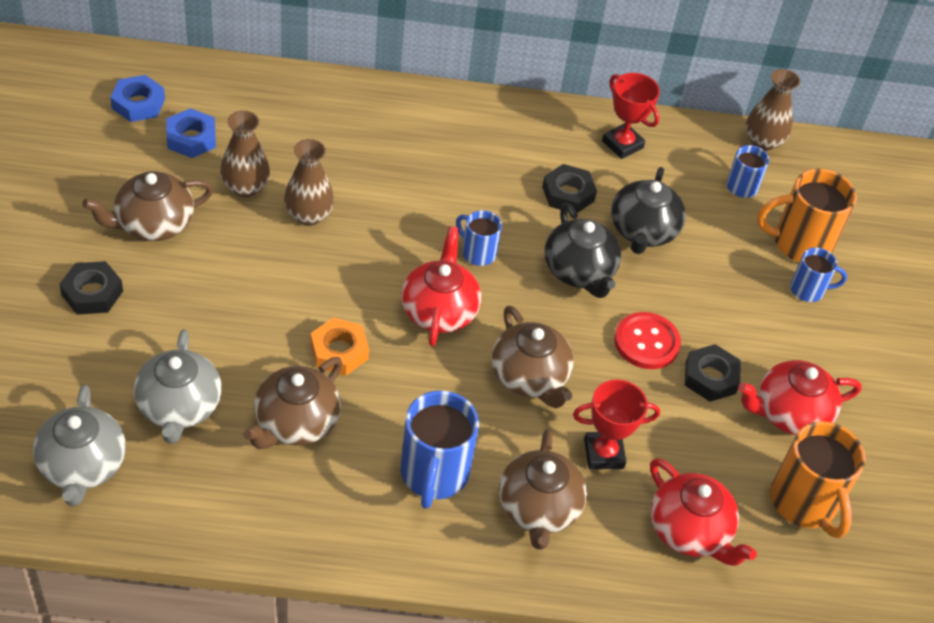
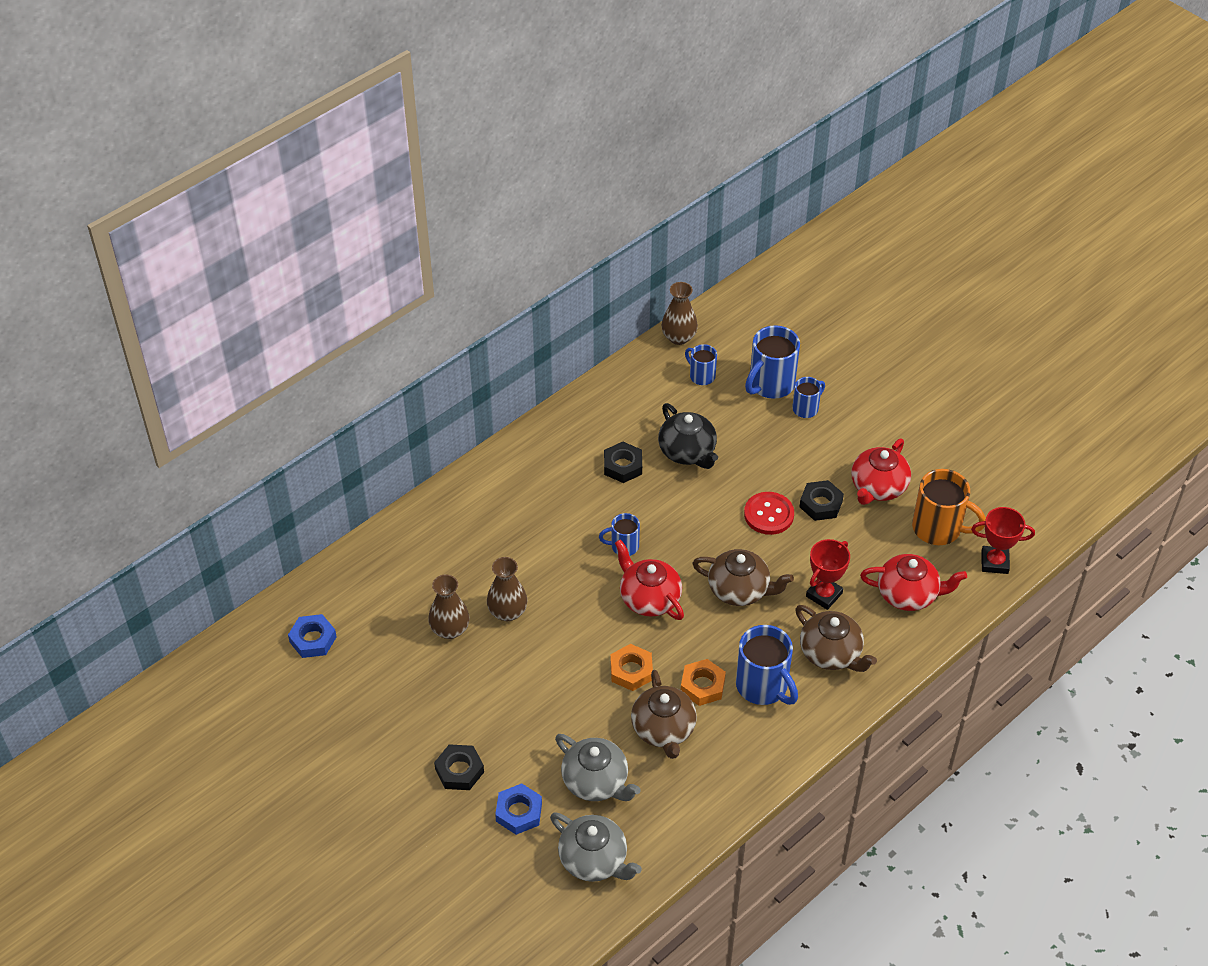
camera: 40 degrees left, 0 degrees up
(153, 224) = (432, 700): brown teapot -> none
(191, 138) = (376, 630): blue nut -> blue nut (519, 812)
(381, 421) = (702, 685): none -> orange nut
(579, 271) = (687, 506): black teapot -> none
(622, 144) = (611, 408): red trophy -> red trophy (994, 562)
(799, 244) = (770, 384): orange mug -> blue mug

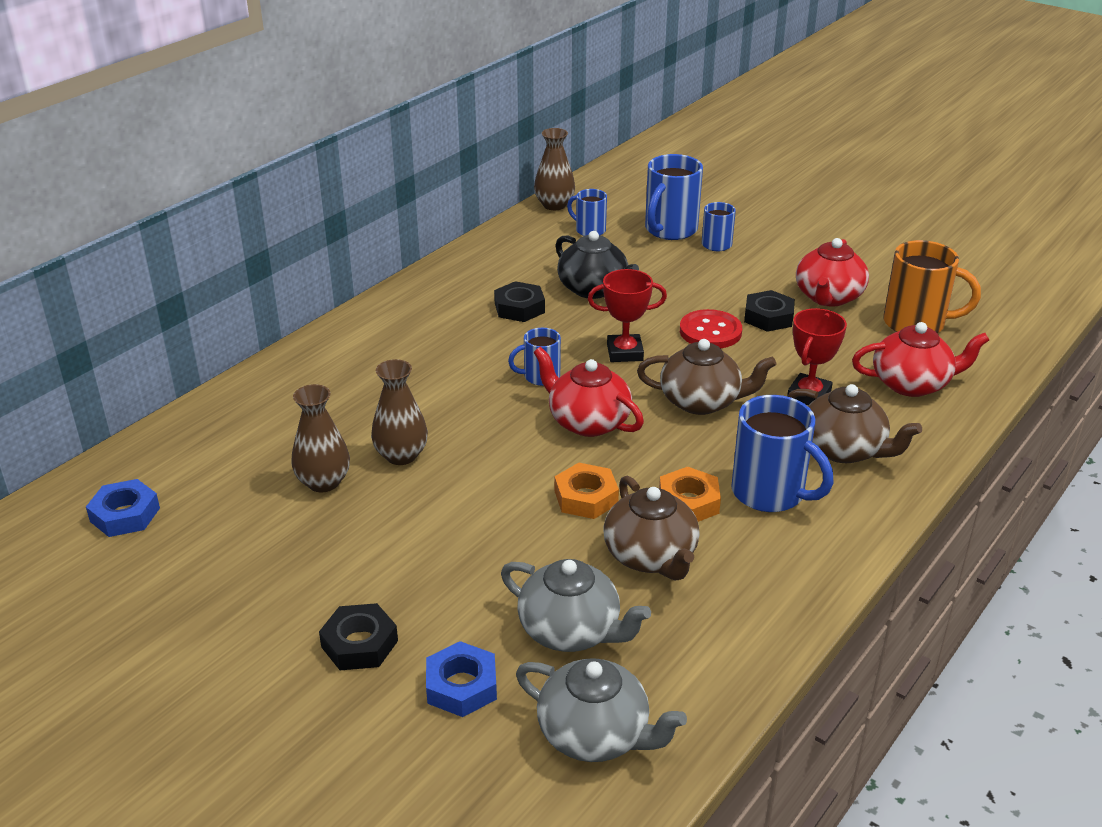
camera: 10 degrees left, 15 degrees down
(994, 562) = (998, 346): red trophy -> red trophy (625, 352)

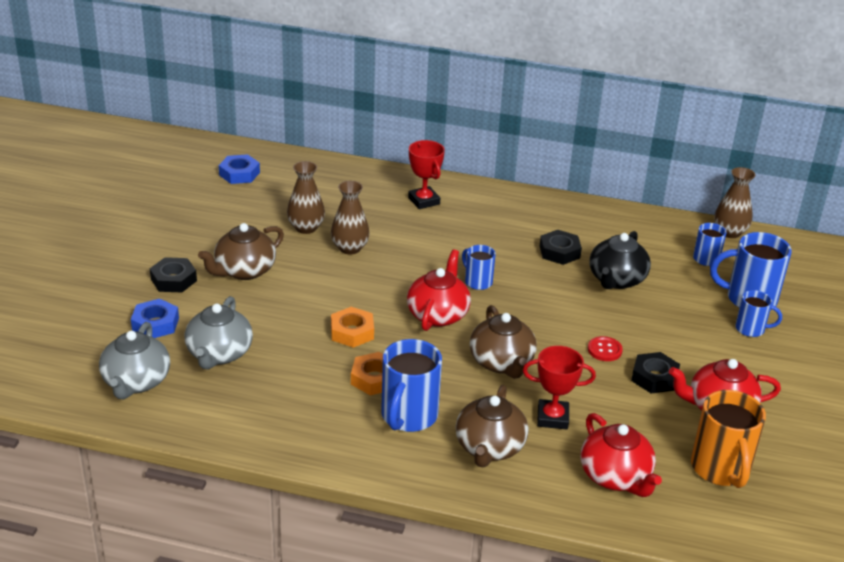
camera: 65 degrees right, 0 degrees up
(625, 352) = (539, 313): red trophy -> red trophy (424, 201)
(651, 556) = (306, 372): brown teapot -> brown teapot (244, 271)
(710, 331) = (604, 350): red button -> red button, size x0.63

